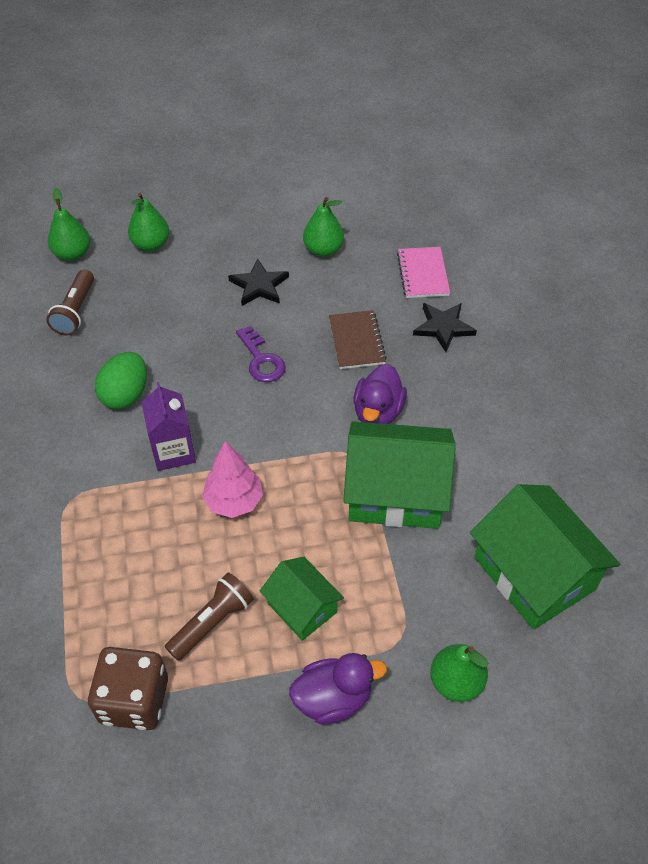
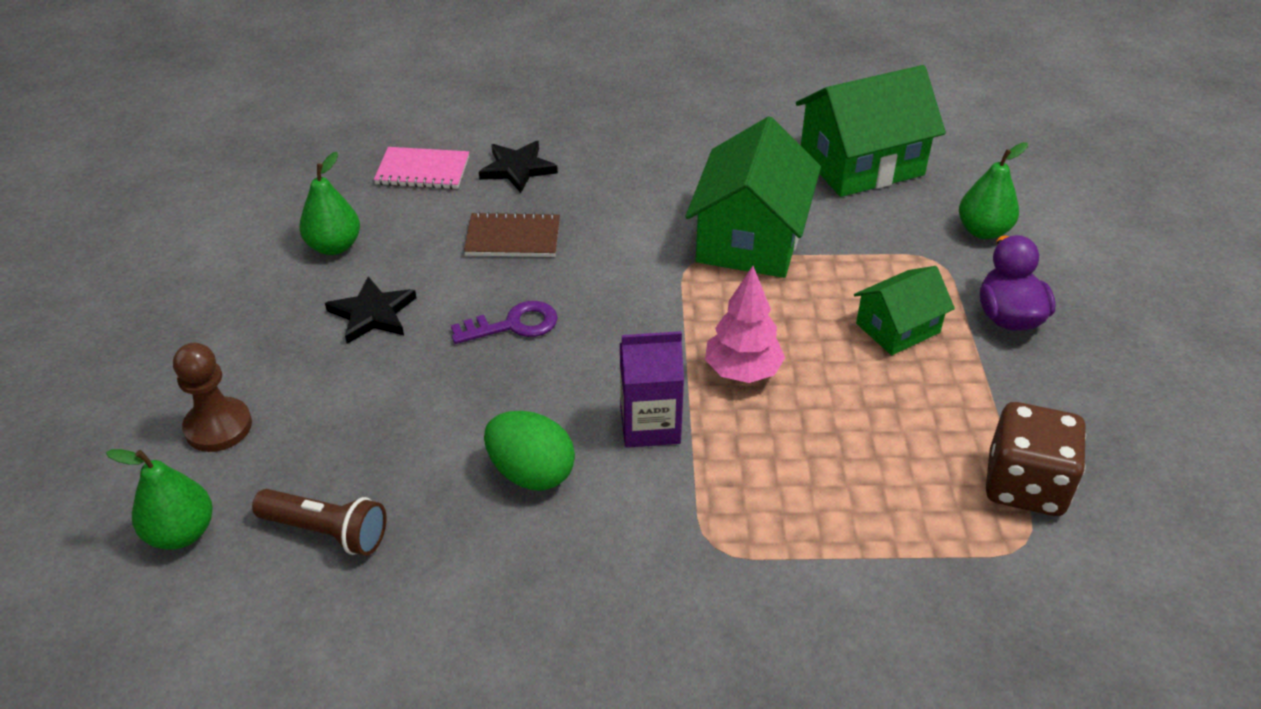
camera: 80 degrees left, 10 degrees down
(151, 244) = (218, 427): green pear -> brown pawn
(212, 622) = (916, 405): brown flashlight -> none
(378, 412) = (632, 236): purple duck -> none

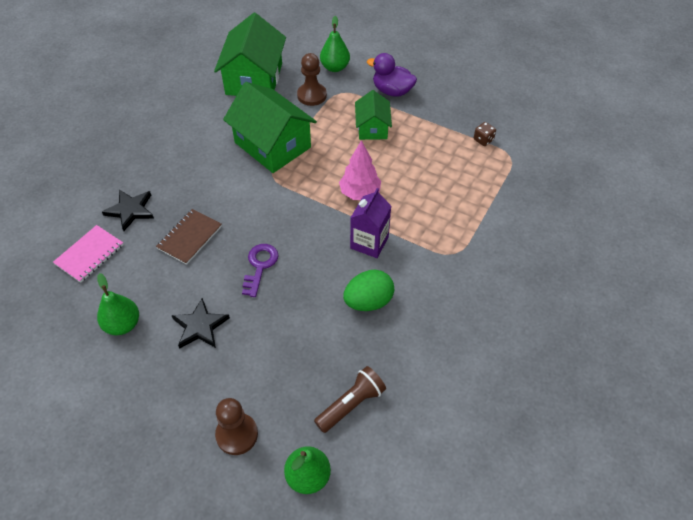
camera: 60 degrees left, 10 degrees up
(893, 233) = (312, 95): none -> brown pawn
(1025, 485) = (483, 140): brown dice -> brown dice, size x0.45

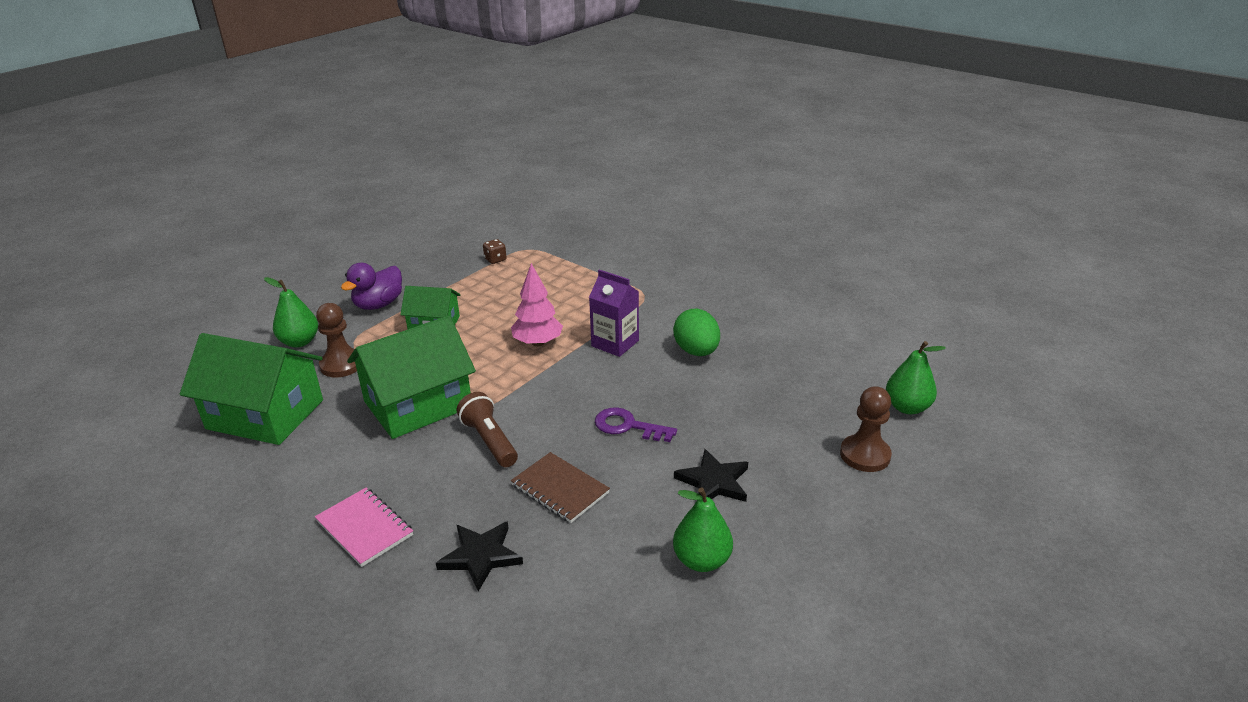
camera: 80 degrees left, 20 degrees down
(89, 254) = (558, 606): pink notebook -> pink notebook (364, 528)
(351, 404) = (823, 374): brown flashlight -> brown flashlight (489, 441)

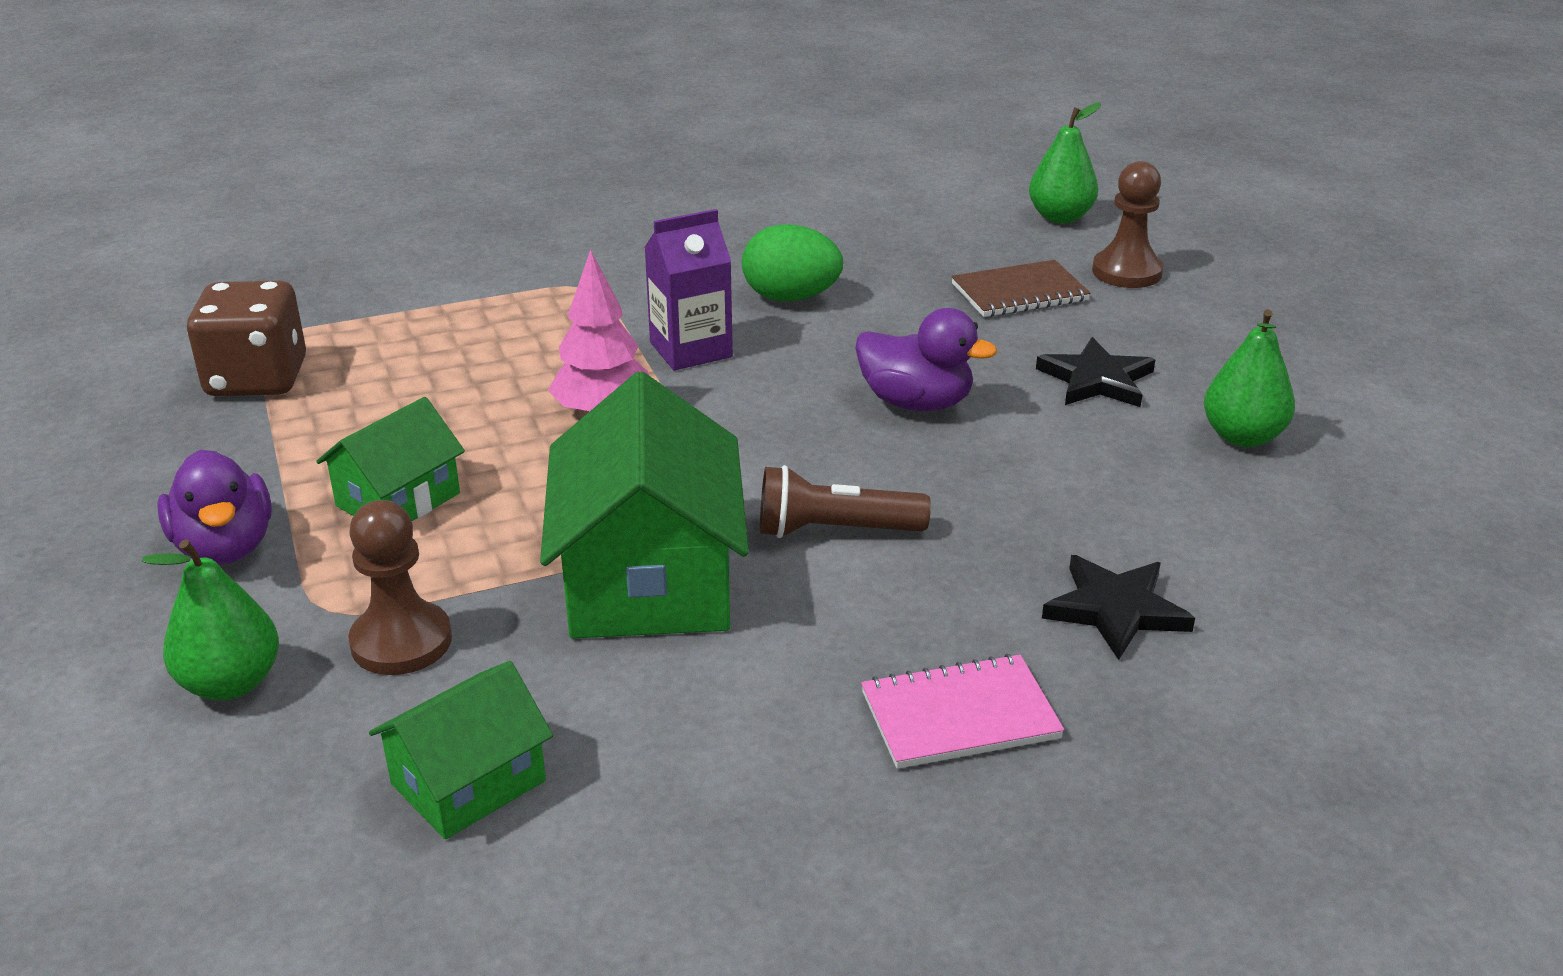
camera: 60 degrees left, 0 degrees up
(265, 414) = (468, 782): green house -> green house, size x0.56
(495, 259) = (257, 379): brown dice -> brown dice, size x2.22
(560, 489) = (1014, 499): brown notebook -> brown notebook (1019, 292)
(628, 426) = (916, 403): purple key -> purple duck

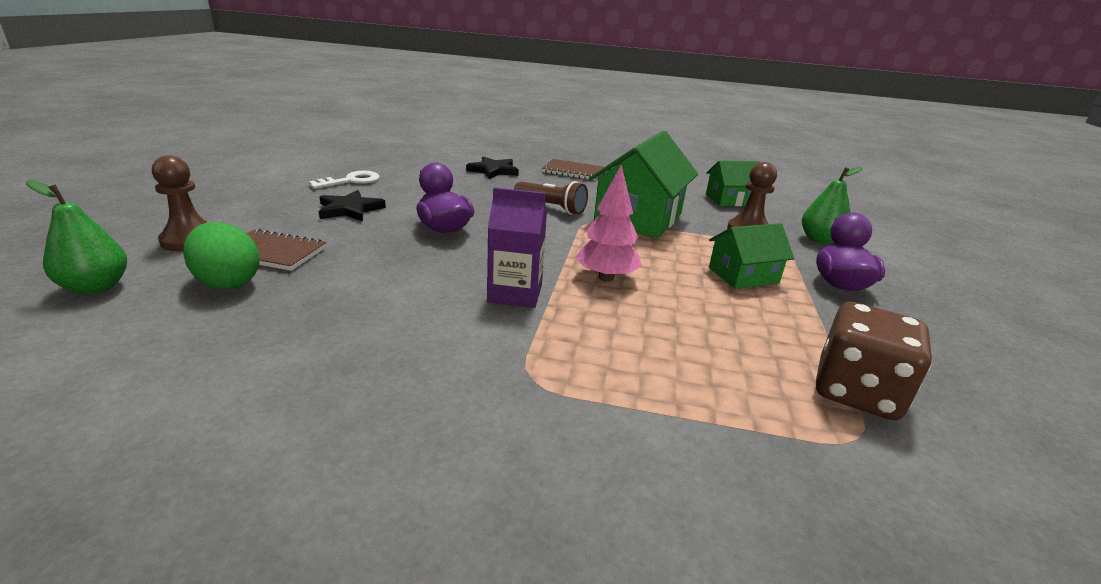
camera: 150 degrees left, 5 degrees down
(791, 297) = (399, 303): green egg -> green egg (228, 282)
(960, 716) = (573, 171): pink notebook -> brown notebook
(1242, 437) = (351, 181): green pear -> white key

